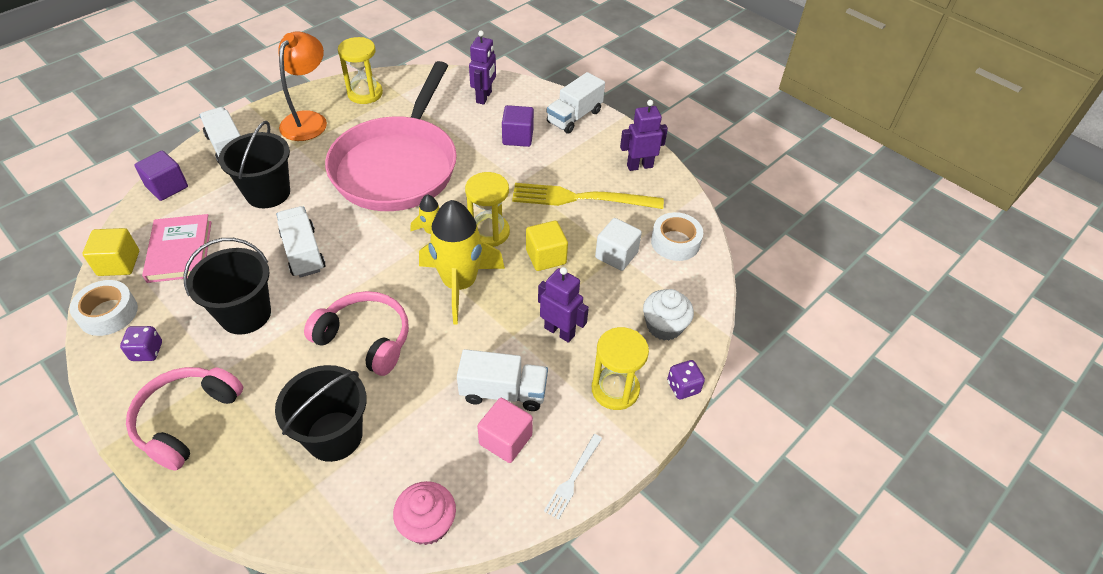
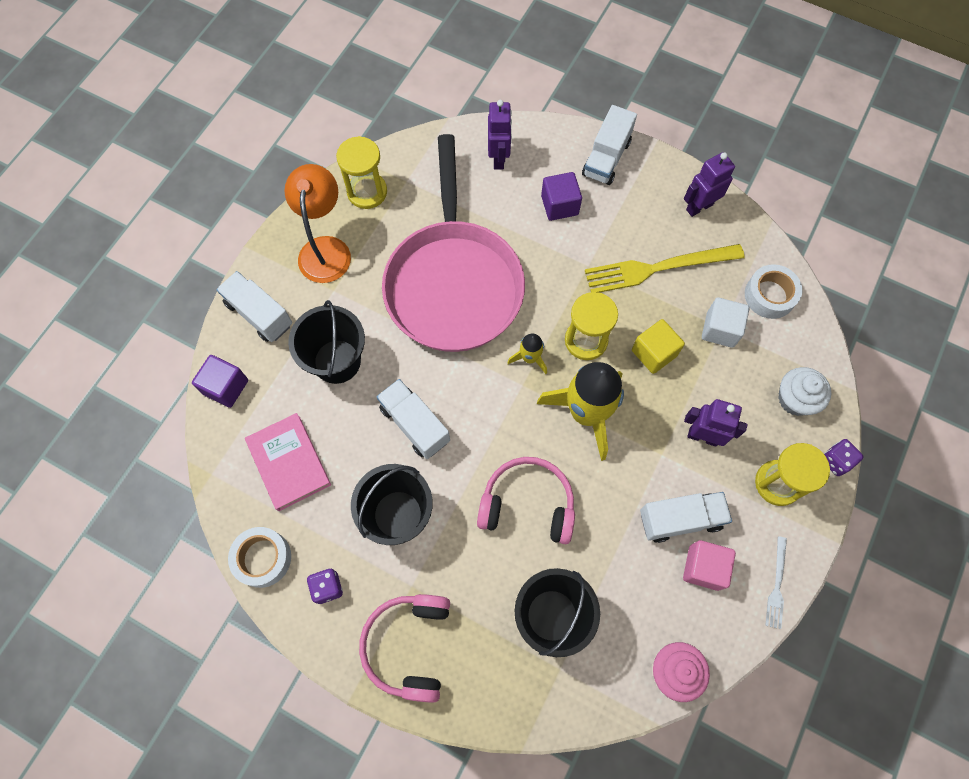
camera: 15 degrees left, 20 degrees up
(119, 263) = (235, 497): yellow cube -> none

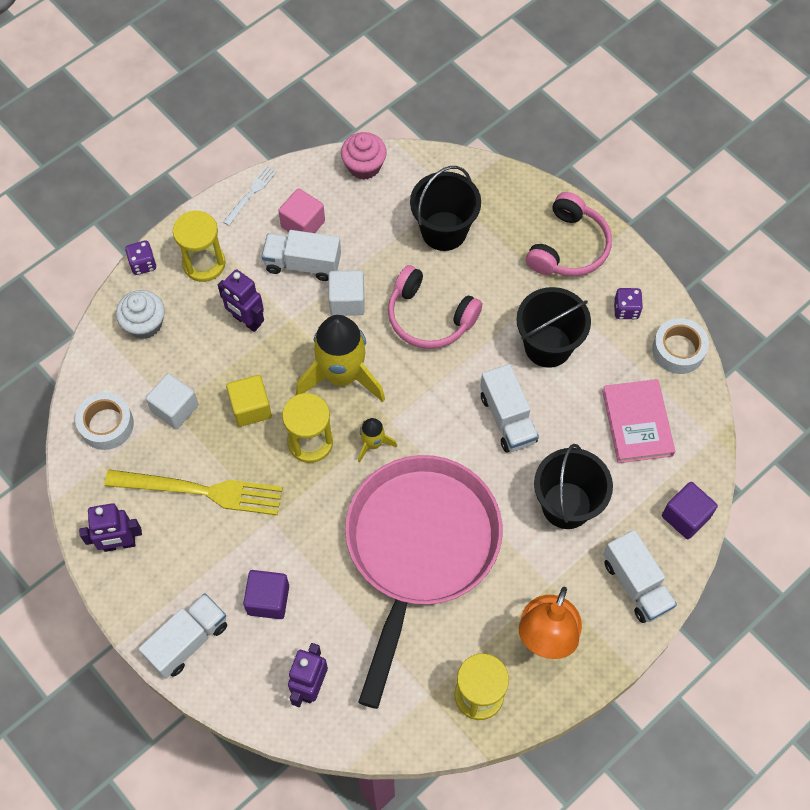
camera: 160 degrees left, 5 degrees down
(616, 493) = (347, 301): none -> white cube

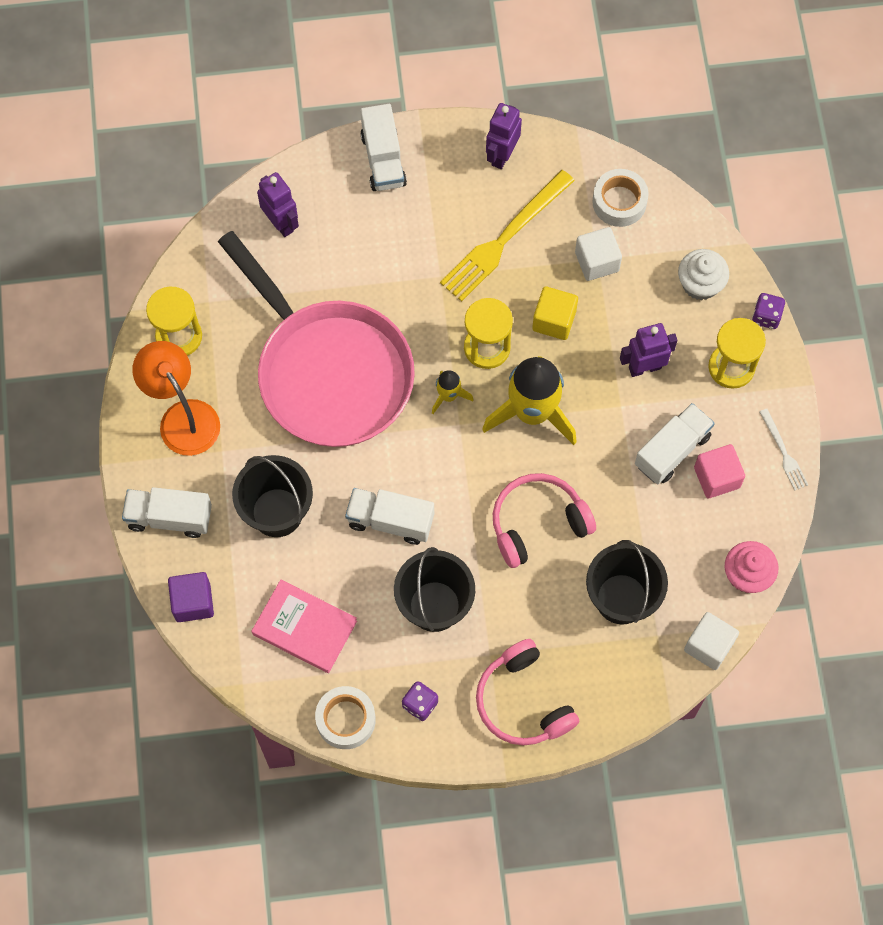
camera: 125 degrees right, 5 degrees up
(268, 600) = (372, 234): purple cube -> none
(347, 301) = (605, 463): white cube -> white cube (709, 646)

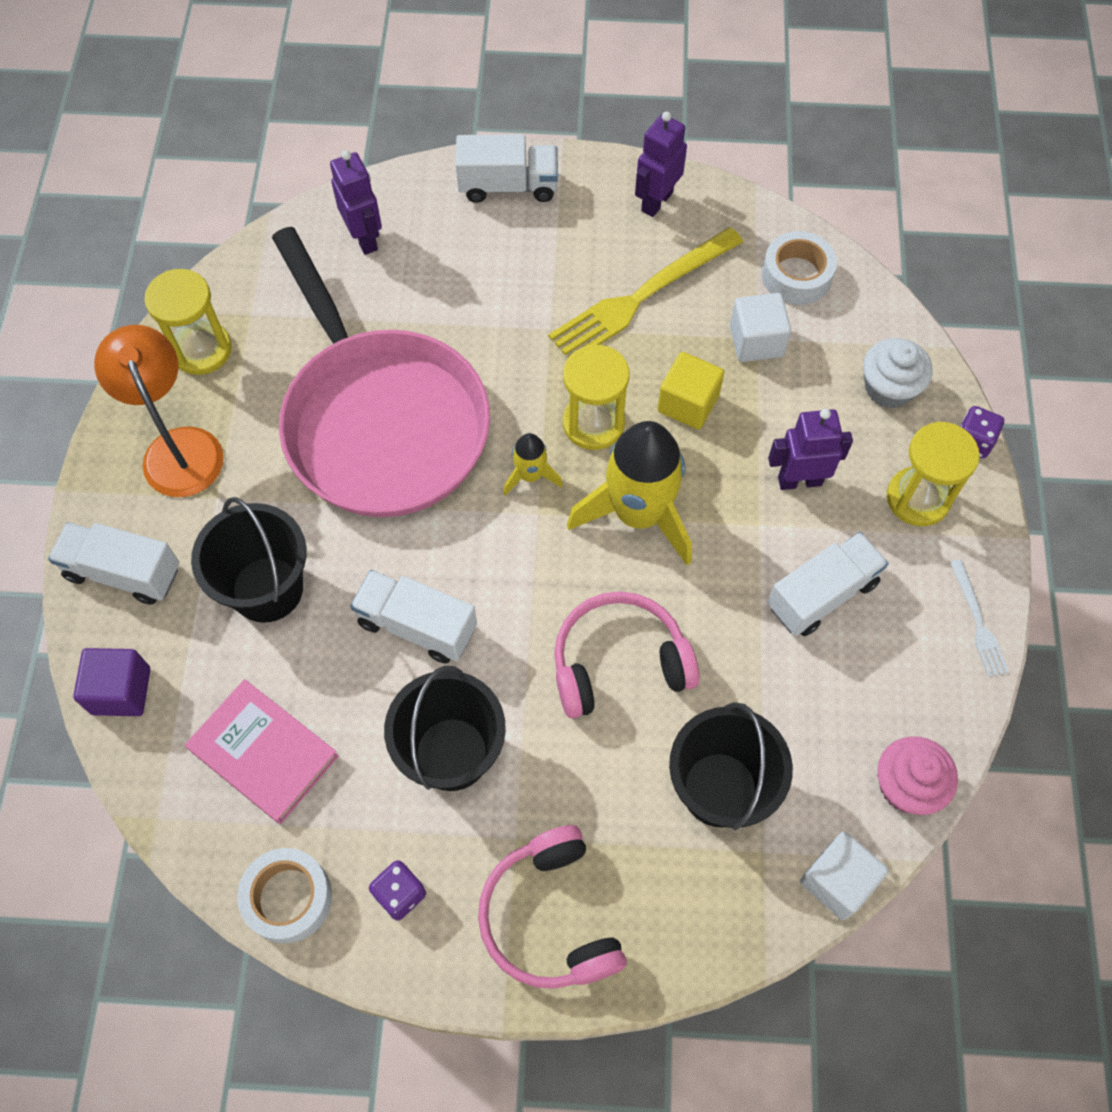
camera: 10 degrees right, 5 degrees down
(383, 159) = (508, 186): white truck -> white truck turned 90 degrees counterclockwise
(717, 477) = (879, 641): pink cube -> none

